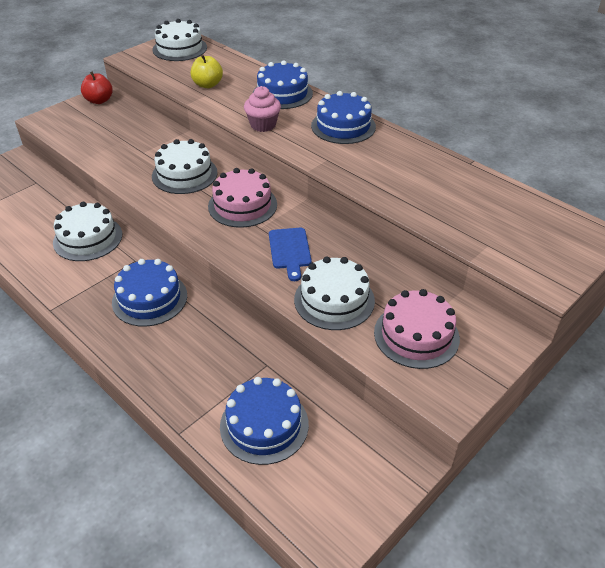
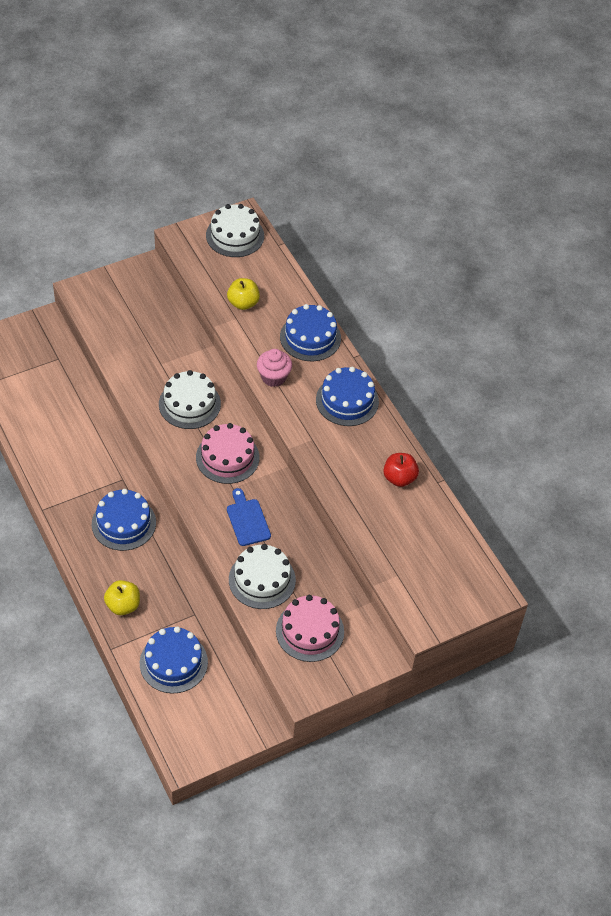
camera: 15 degrees right, 10 degrees up
(88, 238) = (89, 442): white cake -> none
(99, 100) = (139, 276): red apple -> red apple (399, 478)
(177, 380) = (123, 605): none -> yellow apple
(290, 251) = (247, 520): blue cutting board -> blue cutting board turned 150 degrees clockwise

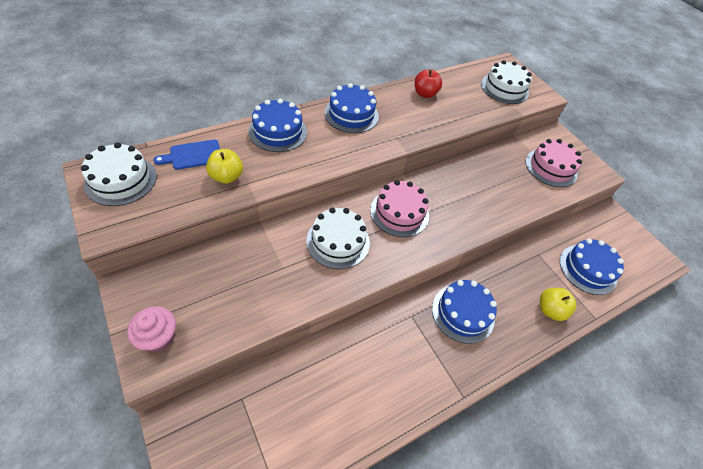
camera: 95 degrees left, 0 degrees up
(247, 520) = (463, 200): blue cutting board -> blue cutting board (193, 155)
(262, 579) = (517, 193): white cake -> white cake (504, 88)
(273, 377) = (327, 158): pink cupcake -> pink cupcake (159, 337)

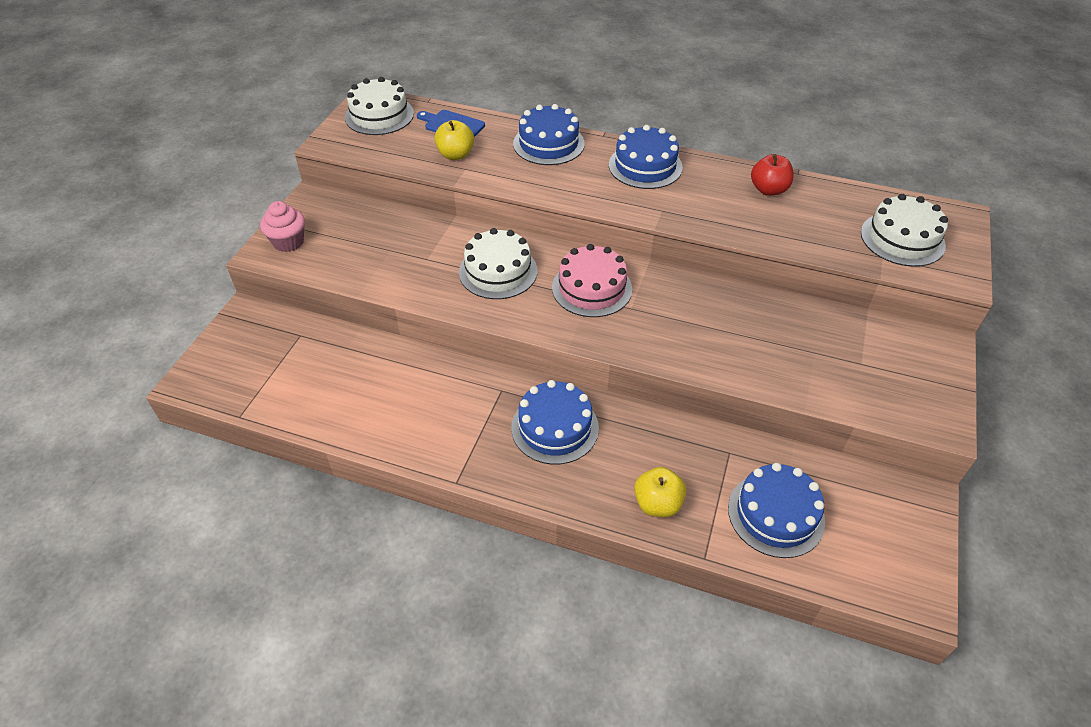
camera: 55 degrees right, 5 degrees down
(551, 167) = (865, 369): pink cake -> none

